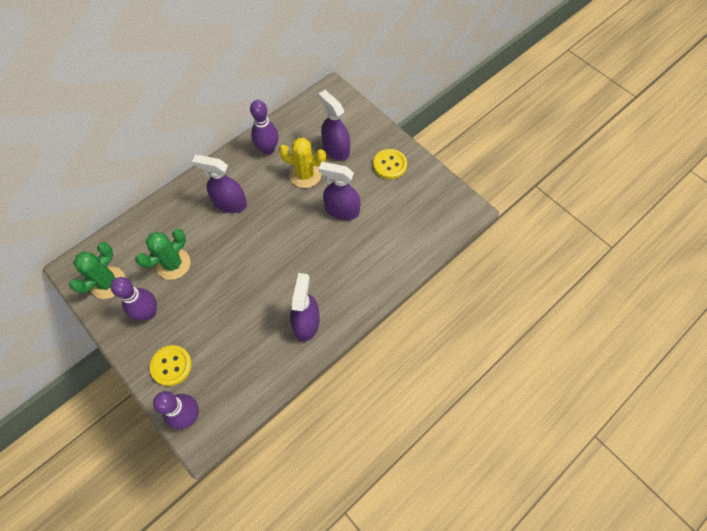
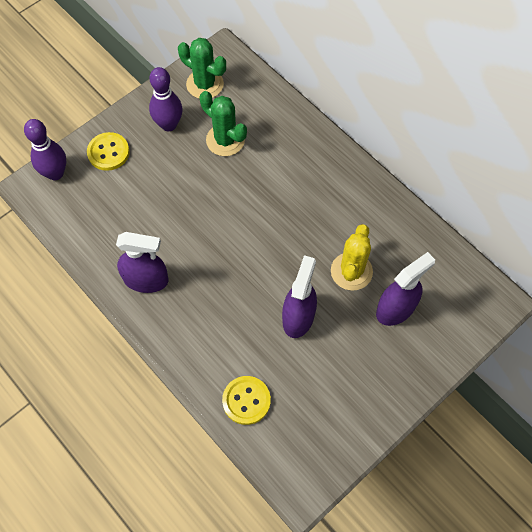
camera: 90 degrees right, 0 degrees up
(230, 203) = (305, 188): purple spray bottle -> none
(268, 149) = (389, 225): purple bowling pin -> none
(390, 165) = (373, 380): yellow button -> yellow button (246, 400)

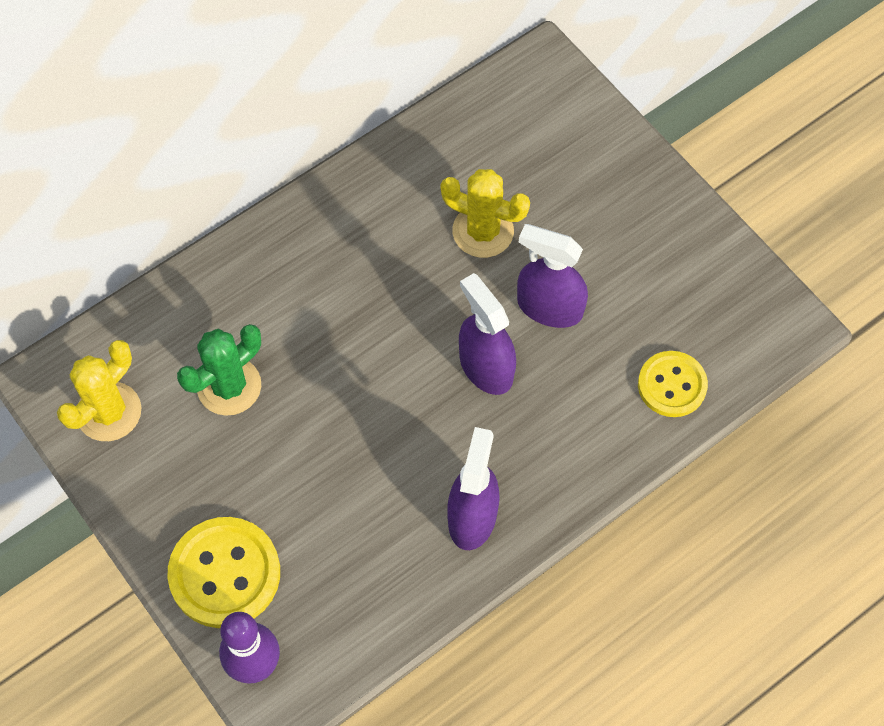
camera: 85 degrees left, 0 degrees up
(108, 152) = (225, 574): yellow button -> yellow button, size x1.53
(169, 124) = (183, 473): purple bowling pin -> none
(205, 84) = (109, 412): green cactus -> yellow cactus
(396, 308) = (545, 183): purple spray bottle -> purple spray bottle (486, 367)

